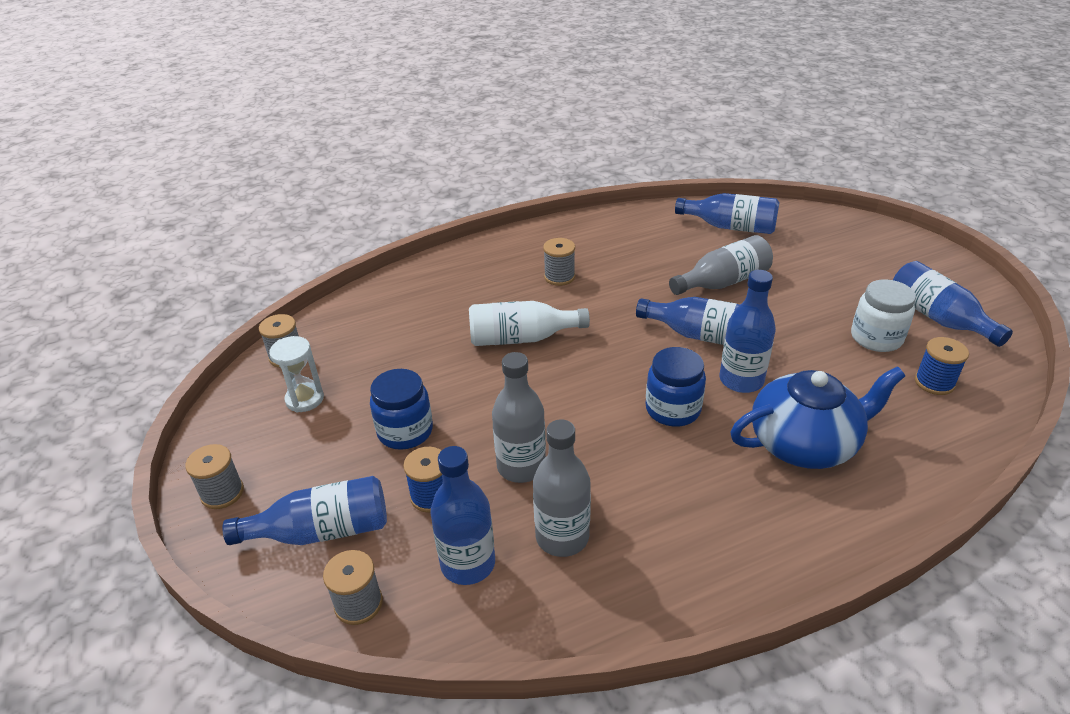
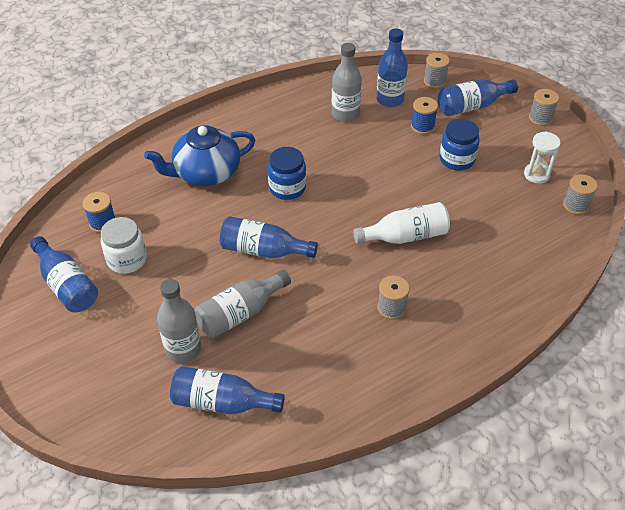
camera: 170 degrees right, 10 degrees up
(521, 466) = (377, 145): grey bottle -> grey bottle (183, 349)
(741, 380) = (238, 213): blue bottle -> none

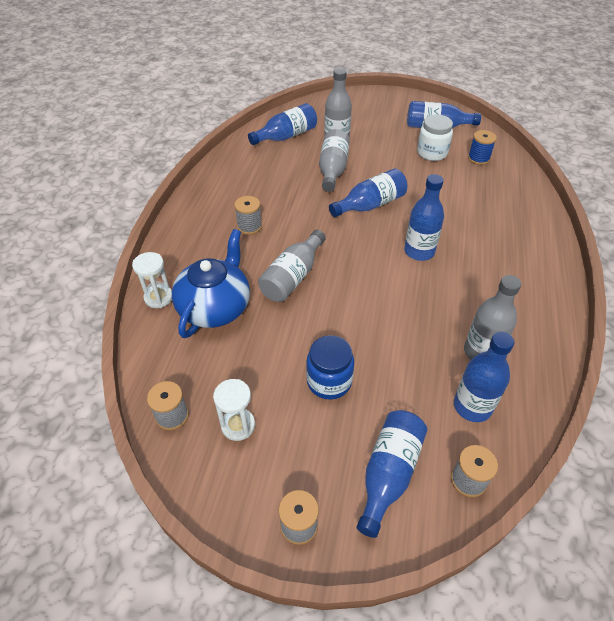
camera: 135 degrees right, 0 degrees up
(206, 173) = (484, 222): blue teapot -> blue teapot (215, 307)
(287, 188) = (419, 251): blue jar -> blue bottle
(405, 236) = (293, 277): white bottle -> grey bottle
(422, 126) = (402, 397): blue spool -> none
(530, 294) = (158, 297): none -> white hourglass

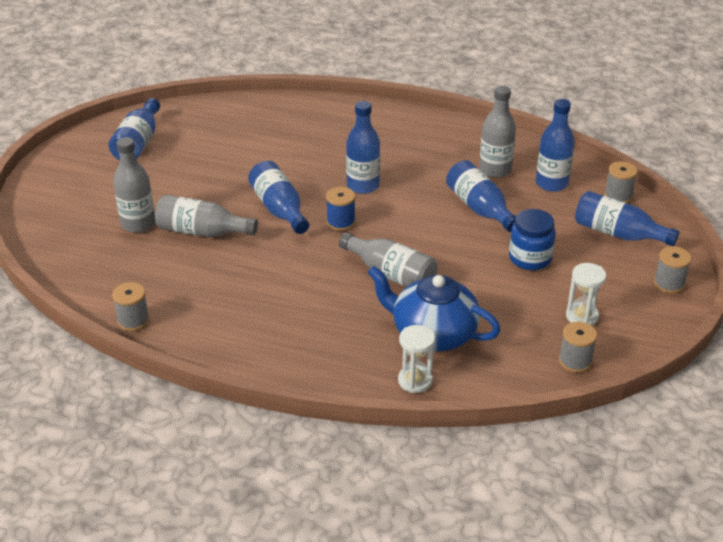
camera: 85 degrees left, 10 degrees down
(249, 226) = (299, 305): grey spool -> grey spool (133, 320)
(286, 136) = (109, 267): blue bottle -> blue bottle (480, 208)
(432, 153) = (192, 154): white jar -> none
(478, 158) = (214, 124): blue spool -> blue spool (341, 222)

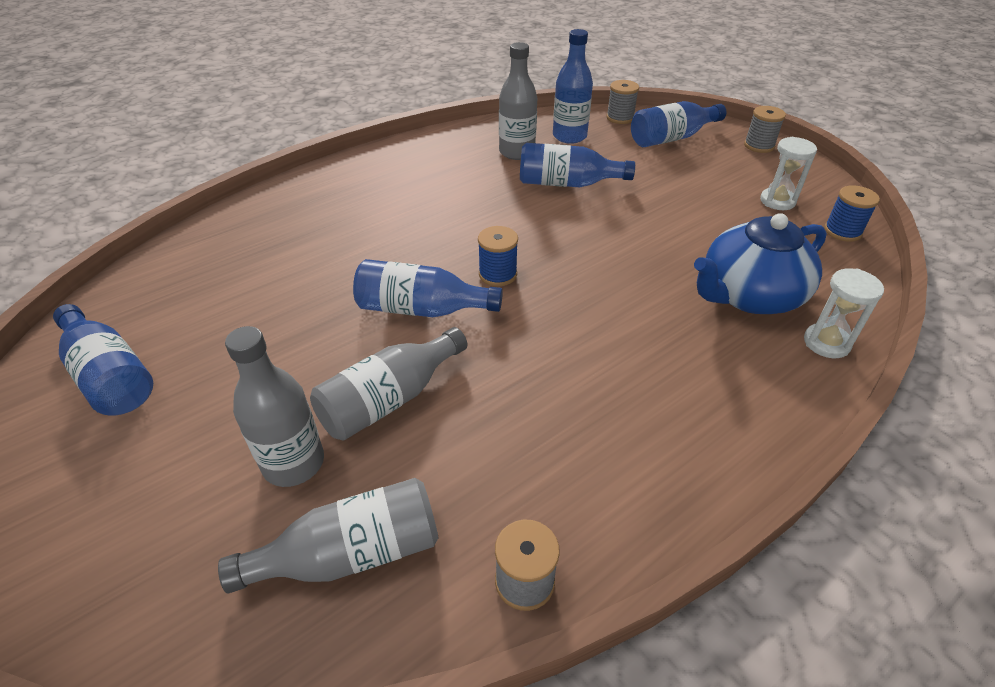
camera: 55 degrees left, 5 degrees up
(363, 185) = (450, 232): blue bottle -> none
(391, 274) = (624, 279): grey bottle -> grey bottle (351, 553)
(530, 258) = (669, 190): blue jar -> none
(575, 361) = (842, 231): grey spool -> blue spool

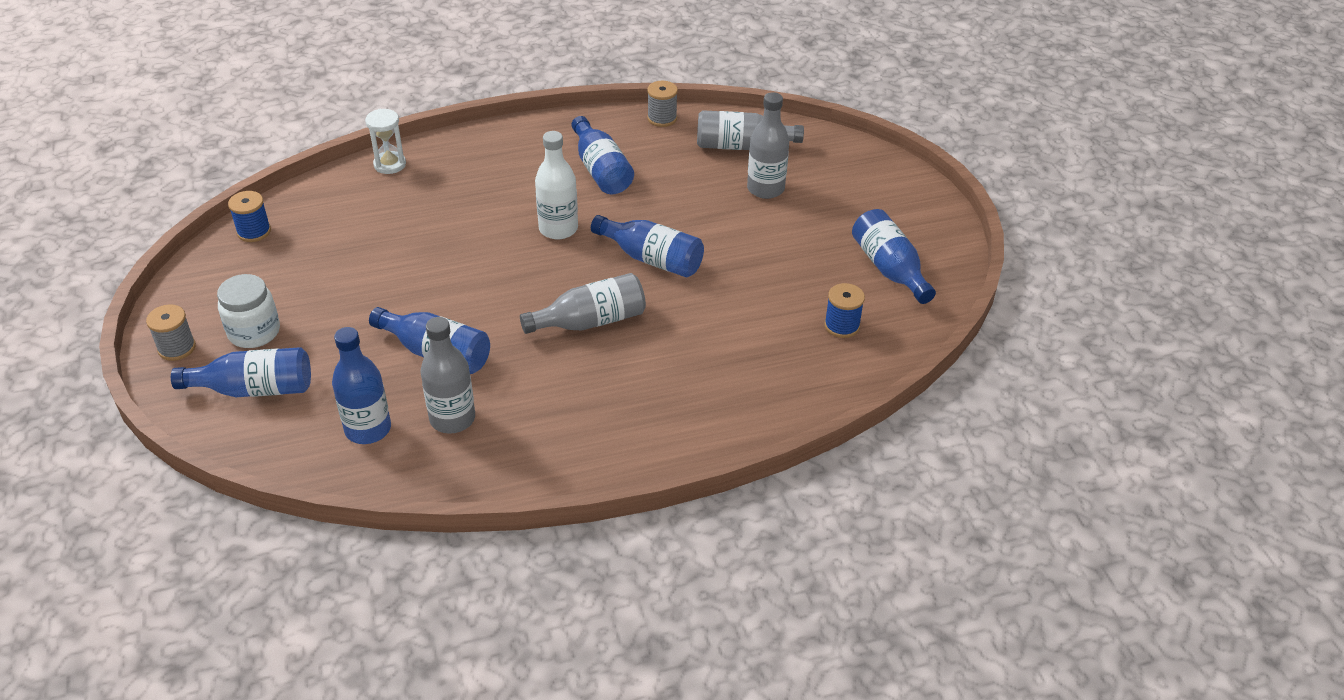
camera: 160 degrees left, 0 degrees up
(390, 399) = (698, 206): grey bottle -> grey bottle (590, 321)
(497, 274) = (575, 271): blue spool -> blue spool (842, 326)
(550, 316) = (558, 229): none -> white bottle
(557, 421) = (601, 170): none -> blue bottle
(620, 118) = (272, 447): grey spool -> none
(721, 165) = (254, 332): none -> white jar
(749, 295) = (400, 204): blue teapot -> none
(777, 201) = (262, 274): white hourglass -> none

